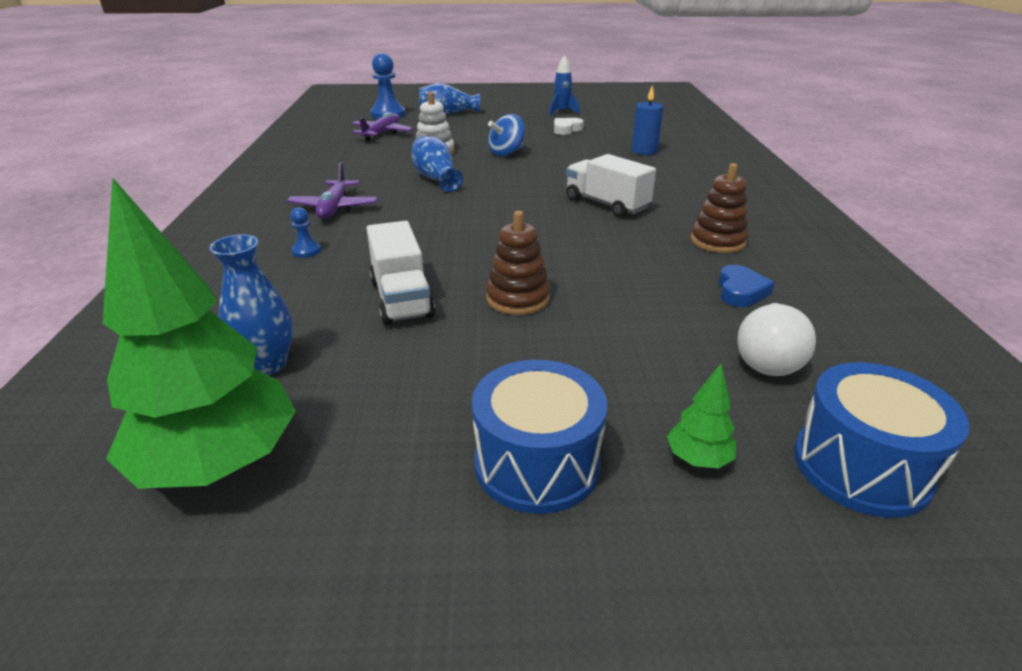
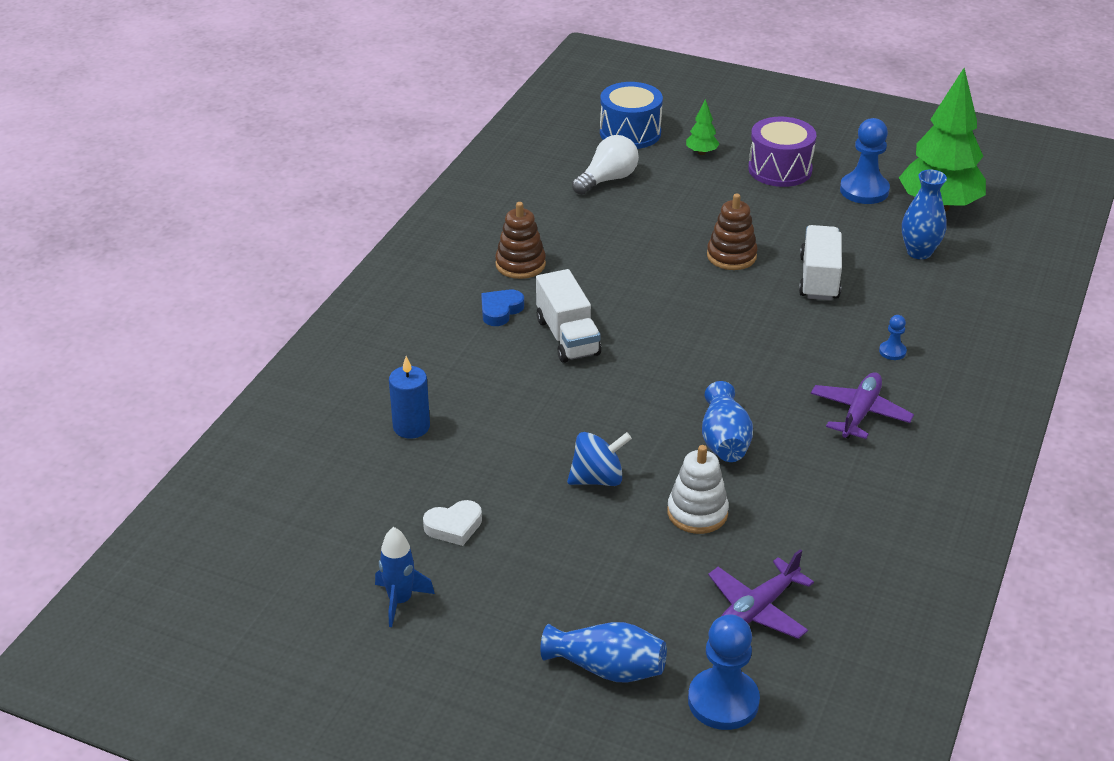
camera: 155 degrees left, 5 degrees up
(365, 460) = (864, 190): none -> blue pawn
(537, 463) = (780, 169): blue drum -> purple drum
(740, 291) = (565, 220): blue heart -> blue heart (500, 310)

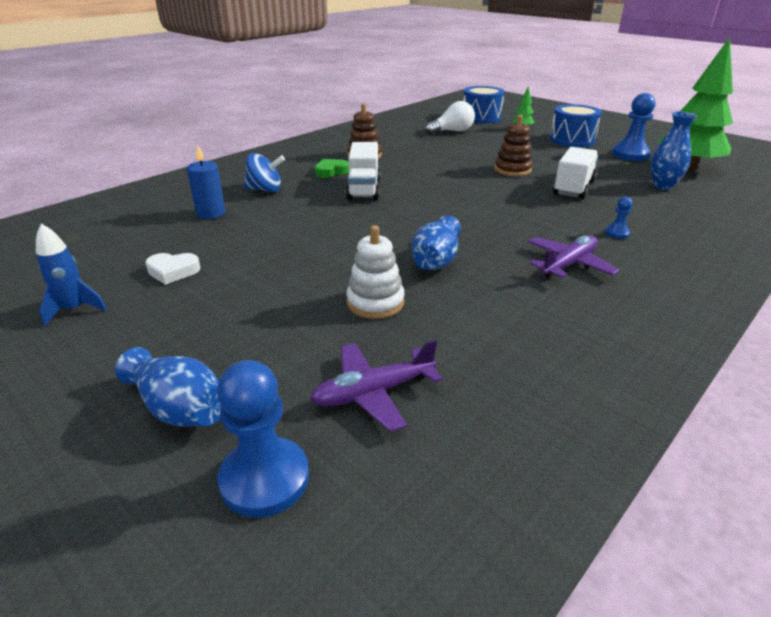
camera: 20 degrees right, 5 degrees down
(500, 310) = (331, 171): blue heart -> green heart
(598, 479) = (312, 264): blue spinning top -> blue spinning top (265, 190)
(780, 169) = (572, 140): purple drum -> blue drum

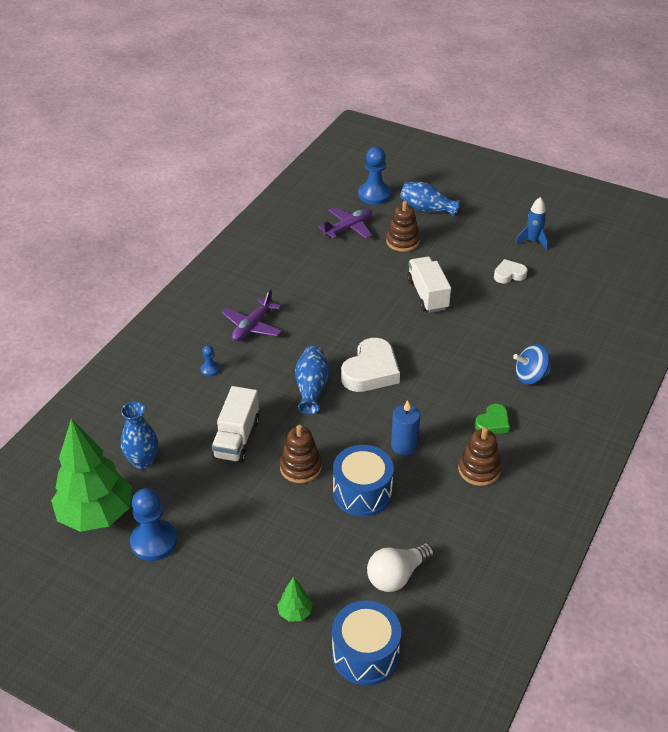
camera: 165 degrees right, 10 degrees up
(211, 213) = (544, 334): blue candle -> blue candle (404, 445)
(286, 345) = (402, 241): none -> brown stacking toy
(364, 189) = (441, 396): white truck -> white truck (427, 295)
(375, 302) = (370, 274): white stacking toy -> none
(425, 211) = (371, 371): none -> white heart
(436, 261) = (344, 314): blue vase -> blue vase (311, 388)
(572, 140) = (223, 579): blue drum -> blue drum (362, 493)

